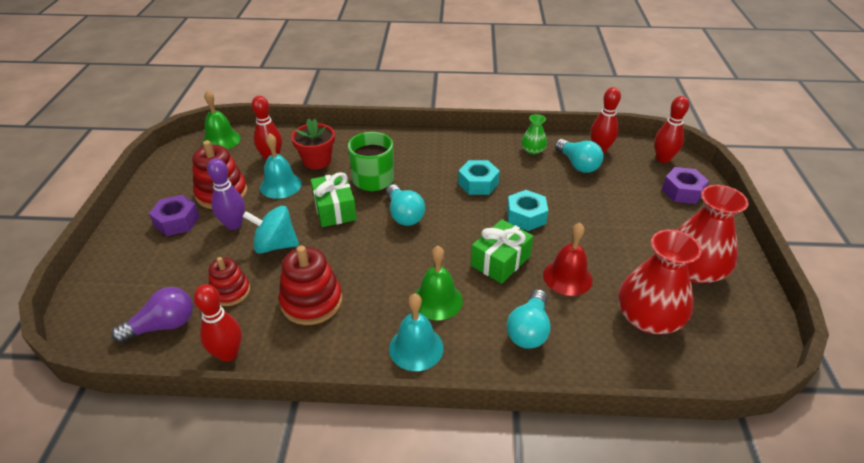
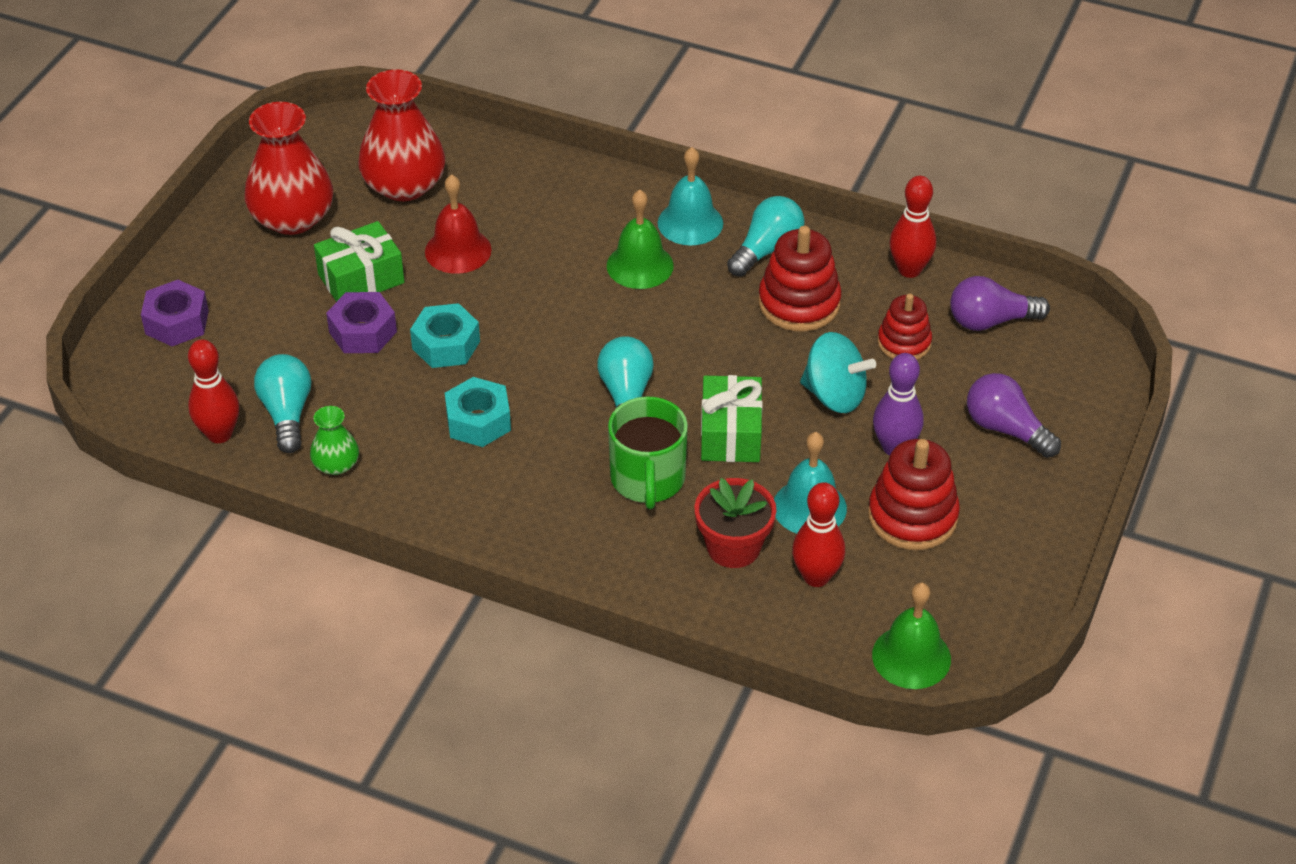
camera: 160 degrees left, 5 degrees up
(160, 251) = (1006, 429): none -> purple light bulb
(177, 221) = (985, 477): purple nut -> purple nut (363, 332)
(500, 261) = (529, 291): green gift -> green gift (361, 279)
(529, 330) = (550, 208): turquoise light bulb -> turquoise light bulb (767, 250)
(663, 159) = (136, 386): red bowling pin -> none

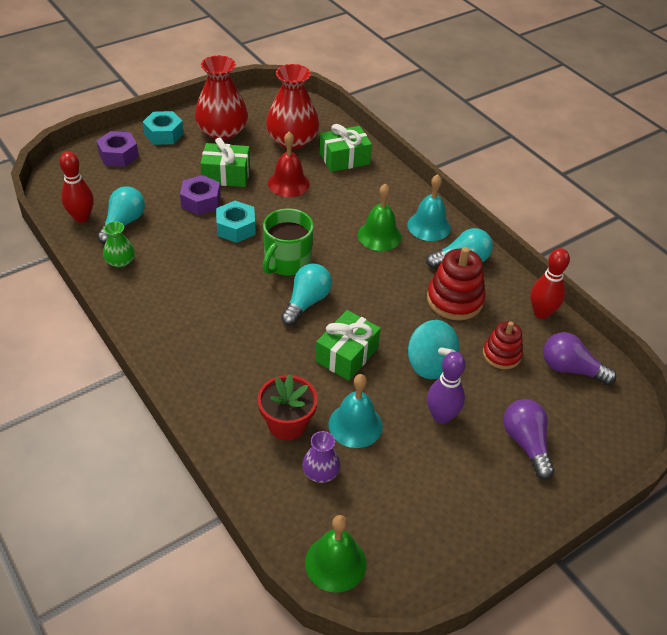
camera: 30 degrees right, 0 degrees up
(478, 421) = (214, 276): turquoise nut -> turquoise nut (164, 134)
(500, 179) = (344, 159): none -> green gift
(648, 479) = (274, 356): green mug -> green mug (287, 262)
(816, 577) = (320, 472): red bowling pin -> purple vase
(912, 516) = (416, 467): red stacking toy -> none

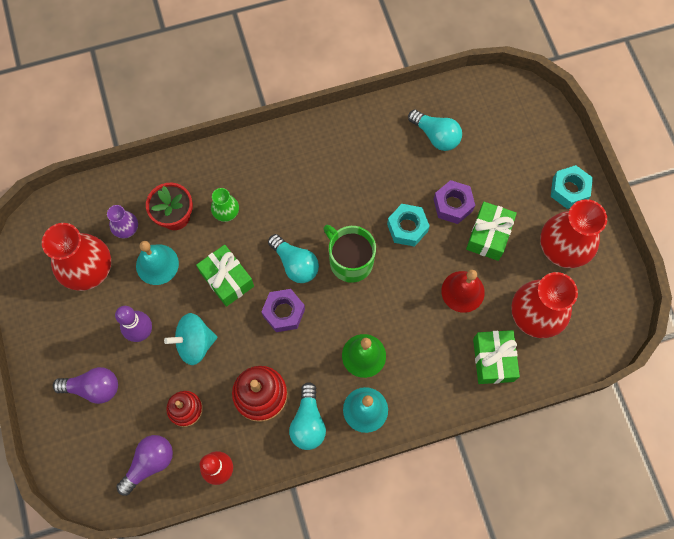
camera: 110 degrees right, 25 degrees up
(81, 217) = (452, 104): red bowling pin -> none
(118, 155) = (540, 144): purple nut -> purple nut (284, 312)
(120, 261) = (386, 127): green vase -> green vase (226, 211)
(335, 563) = (55, 218): green bell -> none
(390, 498) = (87, 268): none -> red vase

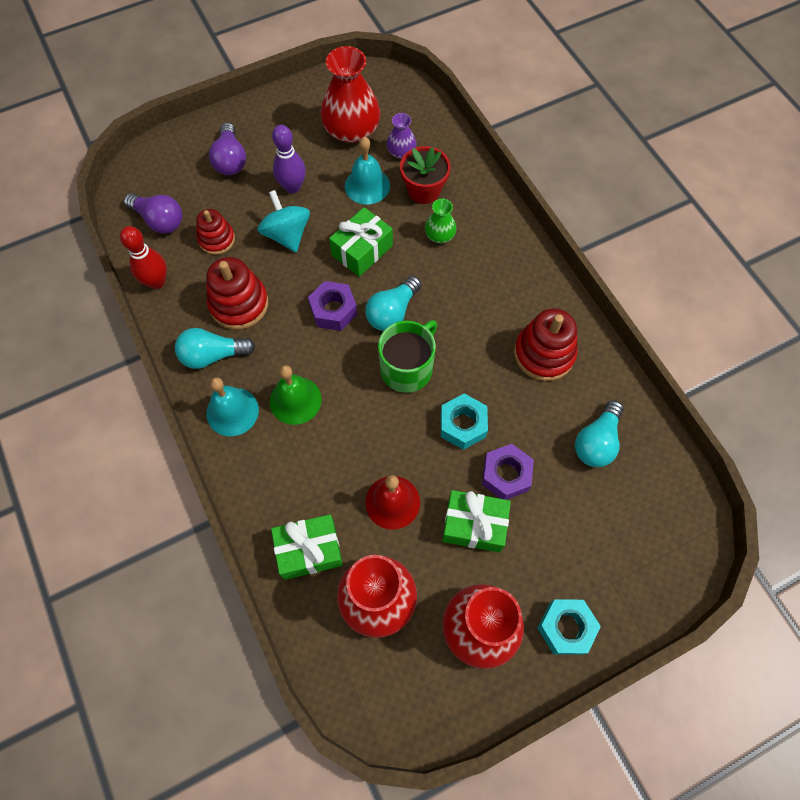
camera: 80 degrees right, 5 degrees down
(356, 155) = (544, 354): none -> red stacking toy

